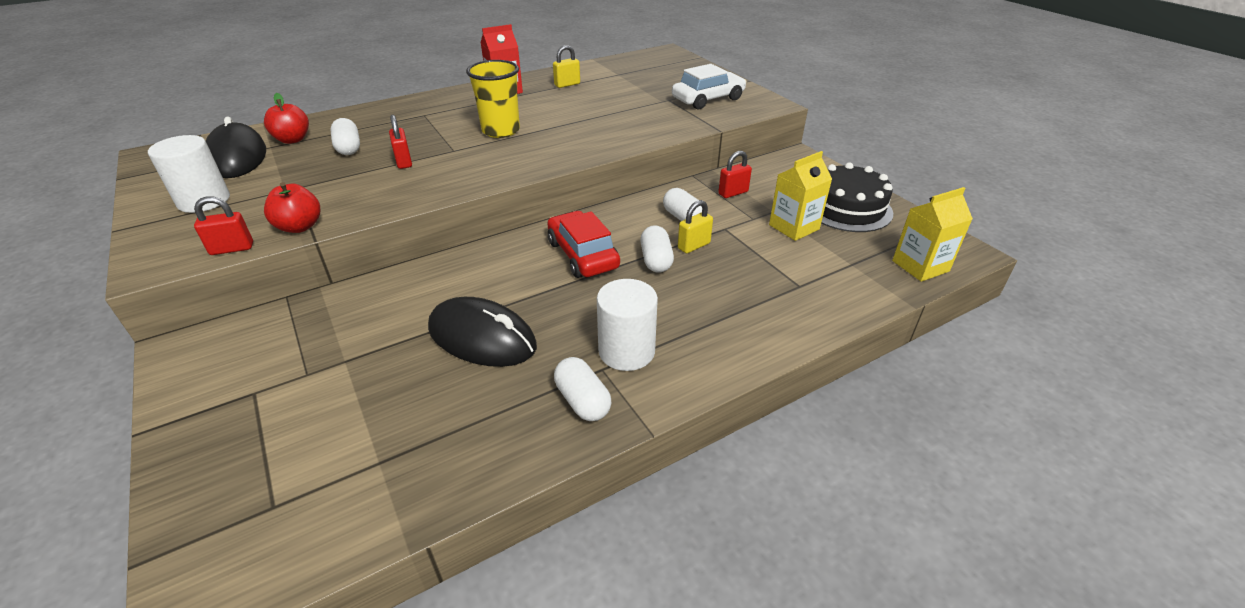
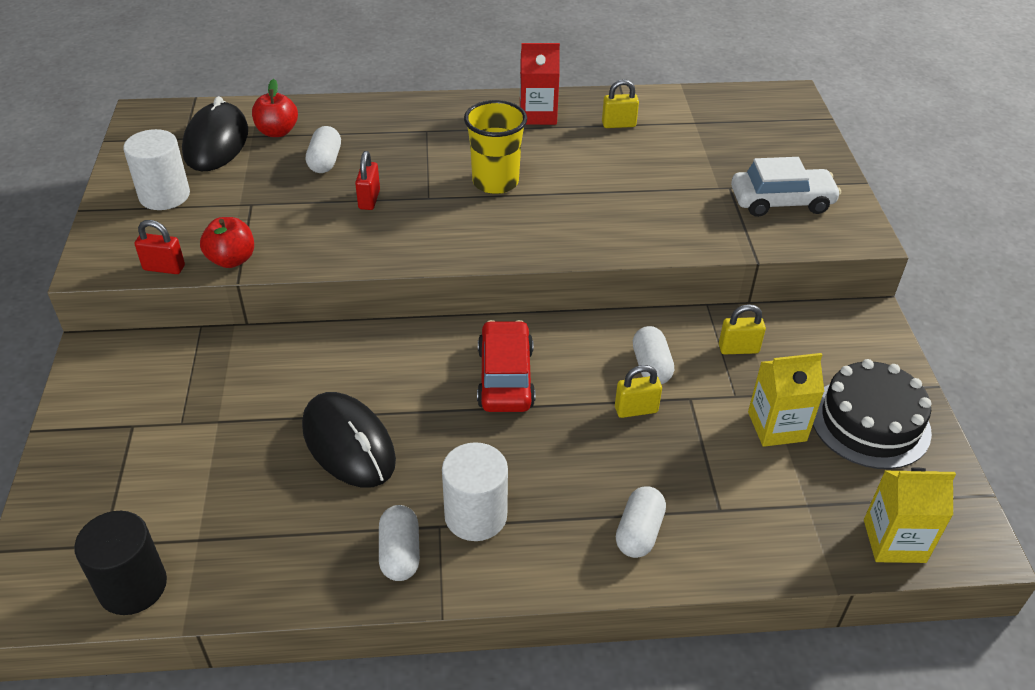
camera: 25 degrees right, 5 degrees up
(328, 531) = (133, 586): none -> black cylinder
(656, 260) = (580, 414): white capsule -> white capsule (638, 532)
(733, 193) = (738, 349): red padlock -> yellow padlock

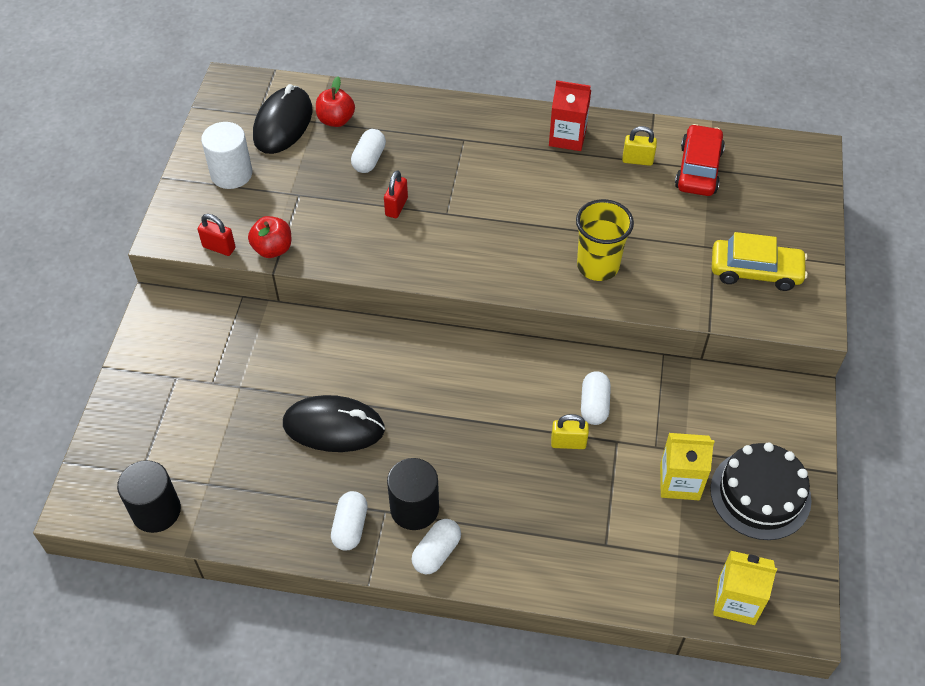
camera: 15 degrees right, 10 degrees up
(349, 443) = (334, 426): black mouse -> black mouse turned 60 degrees counterclockwise
(475, 515) = (414, 508): white cylinder -> black cylinder
(495, 182) = (508, 206): yellow cup -> yellow cup (598, 266)
(505, 377) = (471, 392): red car -> red car (698, 169)
(638, 532) = (535, 549): white capsule -> white capsule (436, 552)
(738, 349) = (674, 403): yellow padlock -> none
(781, 201) = (755, 271): white car -> yellow car

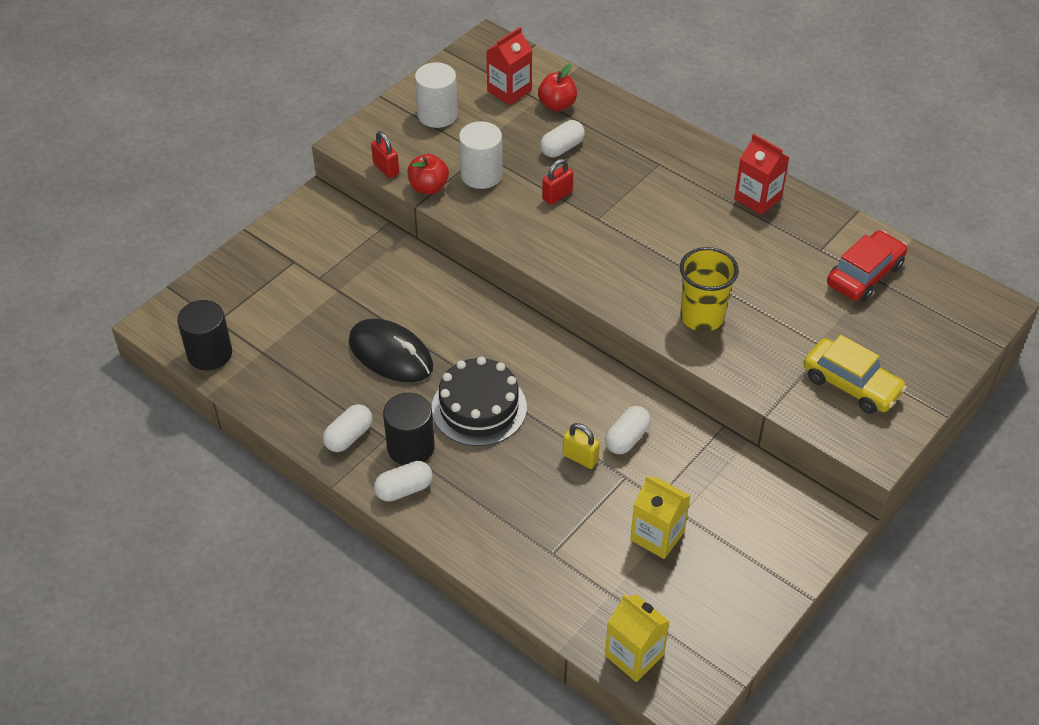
camera: 30 degrees right, 5 degrees down
(283, 124) = (509, 91): black mouse -> red carton
(313, 216) = (481, 175): none -> white cylinder
(637, 160) = (810, 244): yellow padlock -> none
(760, 494) = (725, 581): black cake -> black cake (479, 408)

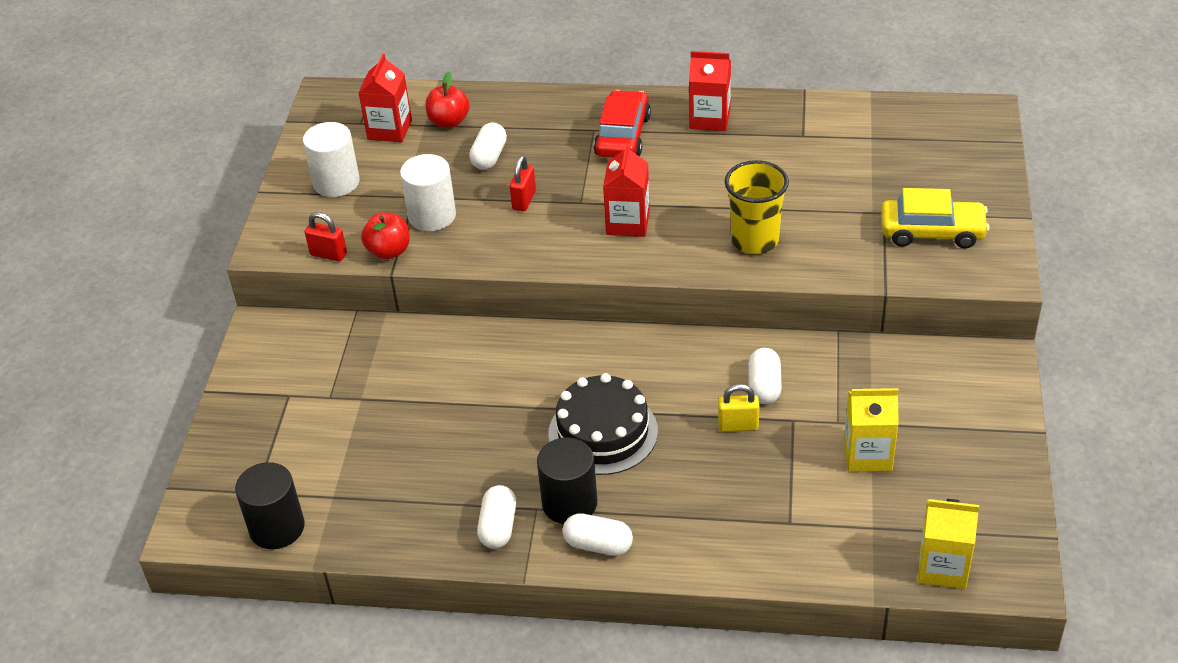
camera: 30 degrees left, 5 degrees down
(391, 354) = (471, 430): black mouse -> none
(404, 489) = (598, 545): white capsule -> white capsule turned 75 degrees clockwise
(617, 253) = (628, 223): none -> red carton
(864, 275) = (859, 138): red car -> red car (622, 136)

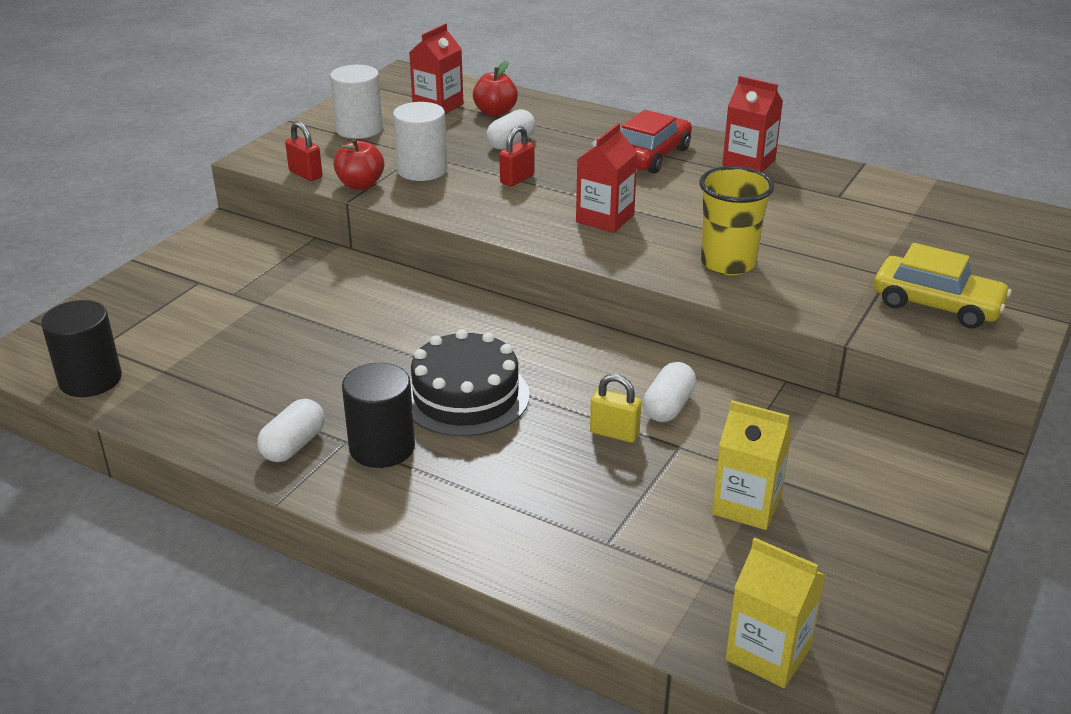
camera: 20 degrees right, 10 degrees down
(598, 545) = (381, 494): white capsule -> none

